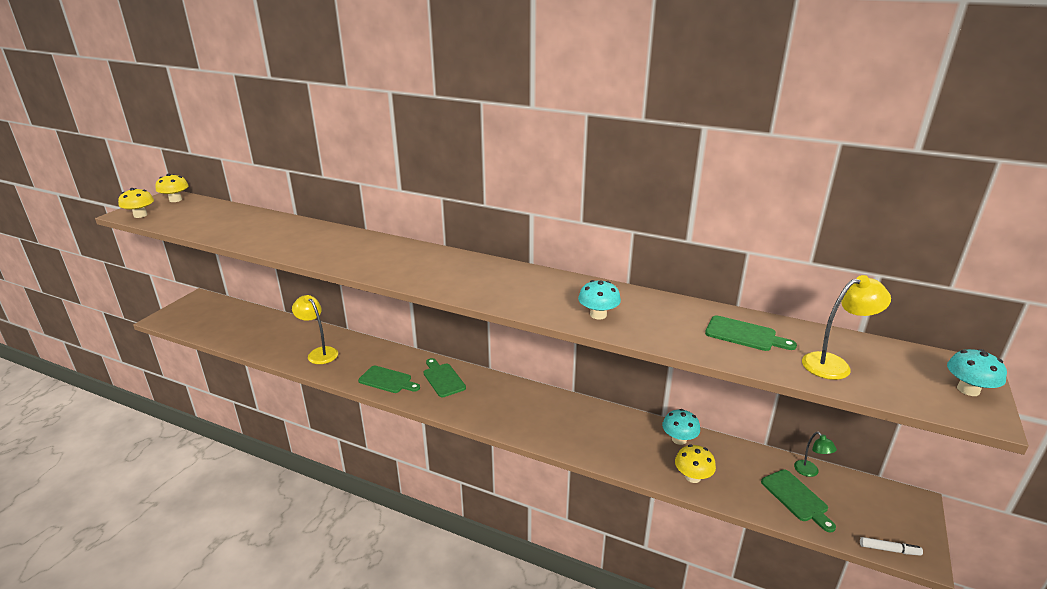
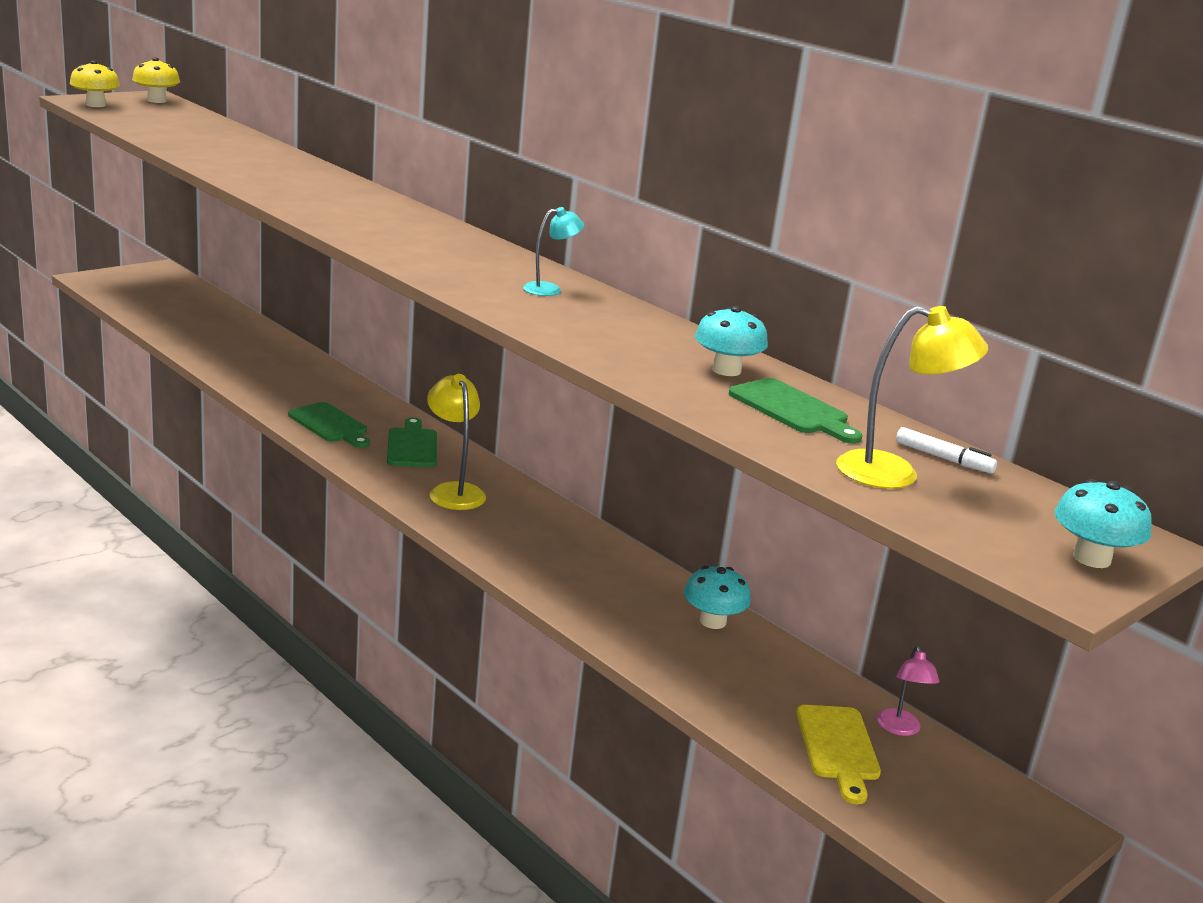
camera: 20 degrees right, 5 degrees down
(319, 353) = (264, 369): yellow lamp -> yellow lamp (453, 491)
(543, 285) = (550, 289): none -> turquoise lamp
(598, 315) = (589, 334): turquoise mushroom -> turquoise mushroom (726, 370)
(692, 477) = (686, 667): yellow mushroom -> none
(796, 498) = (838, 748): green cutting board -> yellow cutting board
(810, 472) = (900, 729): green lamp -> pink lamp
(889, 549) = (933, 857): white marker -> white marker (943, 458)

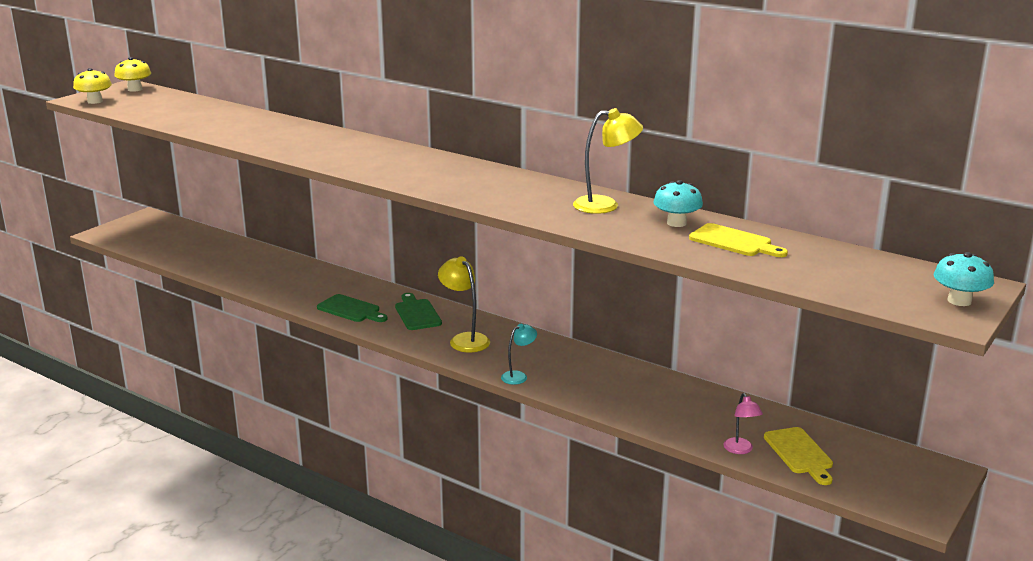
camera: 10 degrees left, 0 degrees up
(550, 289) = (526, 187): turquoise lamp -> turquoise lamp (518, 376)
(713, 621) = (682, 391): turquoise mushroom -> none
(792, 410) = (734, 242): green cutting board -> yellow cutting board
(894, 473) = (820, 271): yellow lamp -> yellow lamp (605, 205)
(900, 729) = (830, 434): pink lamp -> pink lamp (740, 450)
(943, 458) = (840, 255): white marker -> none

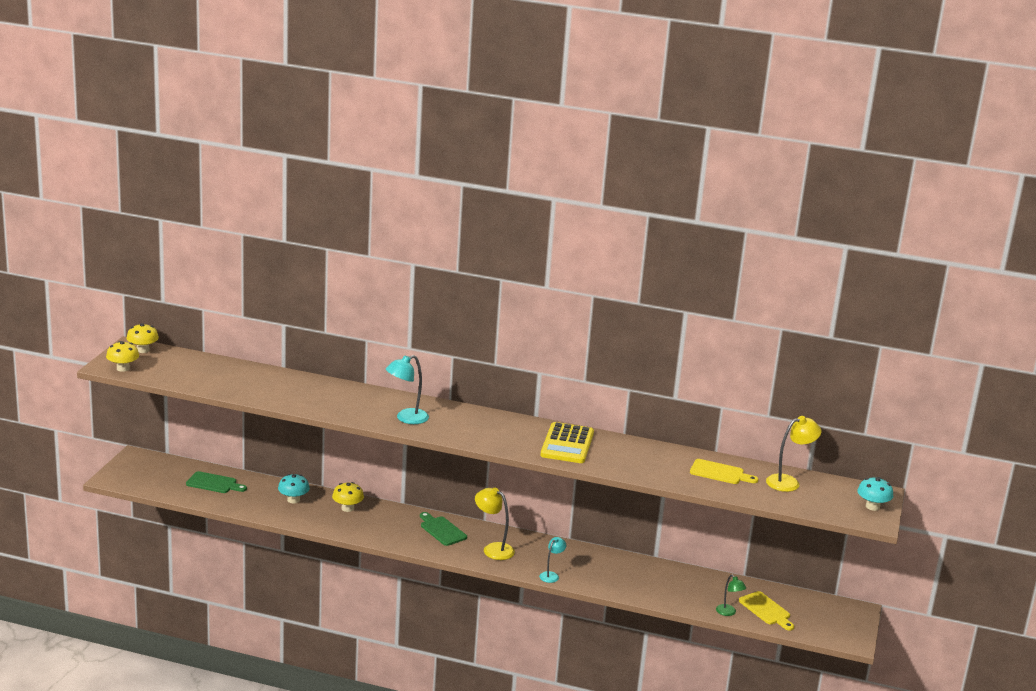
camera: 20 degrees left, 0 degrees up
(325, 282) = (347, 508): none -> yellow mushroom
(351, 310) = (388, 532): green cutting board -> green cutting board (214, 483)
(357, 159) = (406, 418): none -> turquoise lamp
(539, 197) = (567, 444): none -> yellow calculator
(605, 205) = (618, 448): yellow lamp -> yellow lamp (789, 482)
(676, 223) = (674, 460): turquoise mushroom -> turquoise mushroom (293, 500)
(740, 450) = (728, 613): pink lamp -> green lamp

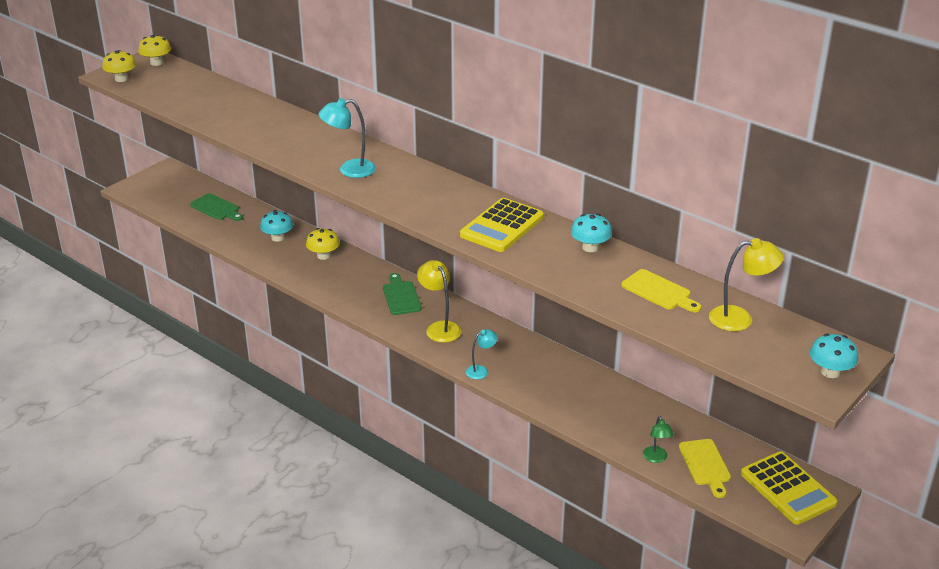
camera: 25 degrees right, 10 degrees up
(646, 449) = (590, 247): none -> turquoise mushroom
(833, 614) = (788, 489): none -> yellow calculator

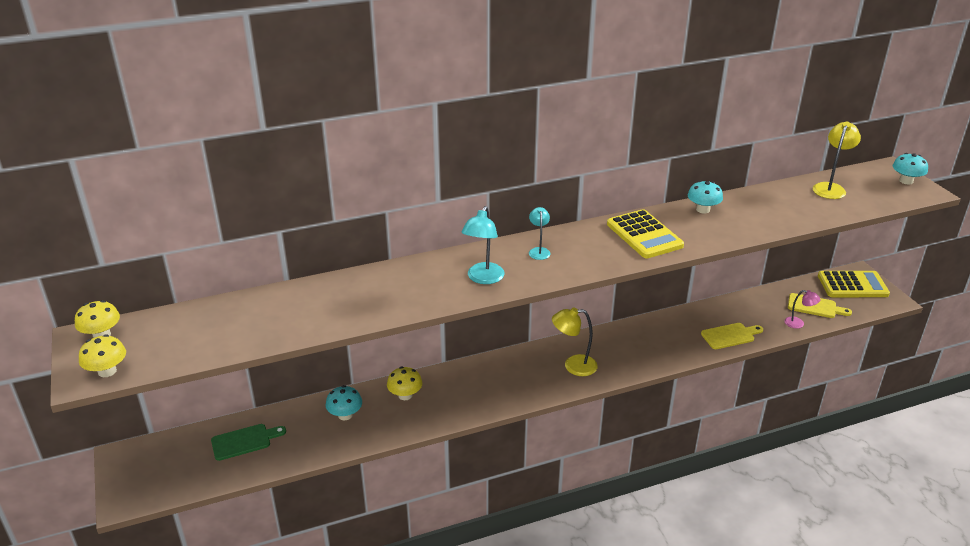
camera: 60 degrees left, 0 degrees up
(401, 296) = (511, 371): green cutting board -> none
(481, 370) = (647, 365): turquoise lamp -> turquoise lamp (539, 251)
(656, 458) = (798, 324): green lamp -> pink lamp
(659, 291) = (780, 204): yellow cutting board -> yellow cutting board (730, 336)

